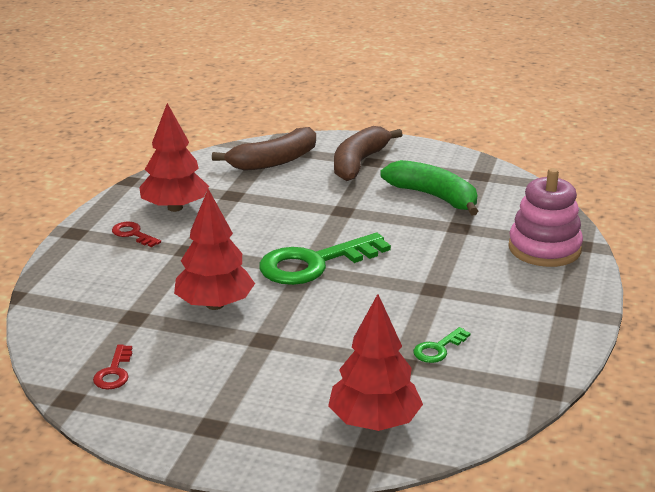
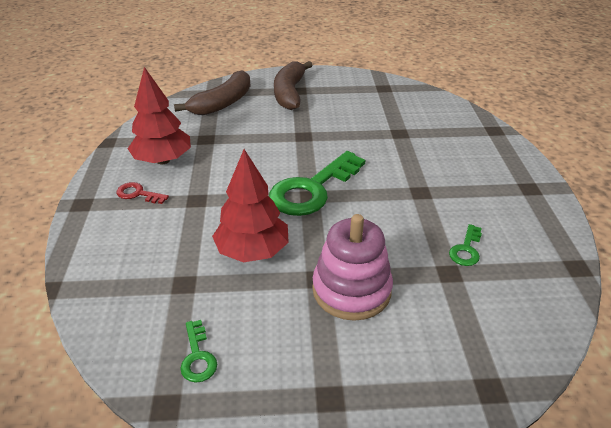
camera: 20 degrees left, 10 degrees up
(114, 372) = (197, 357): red key -> green key
(374, 422) = (471, 344): red tree -> none
(434, 197) = (364, 111): green banana -> none
(544, 249) = (473, 139): pink stacking toy -> pink stacking toy (351, 290)

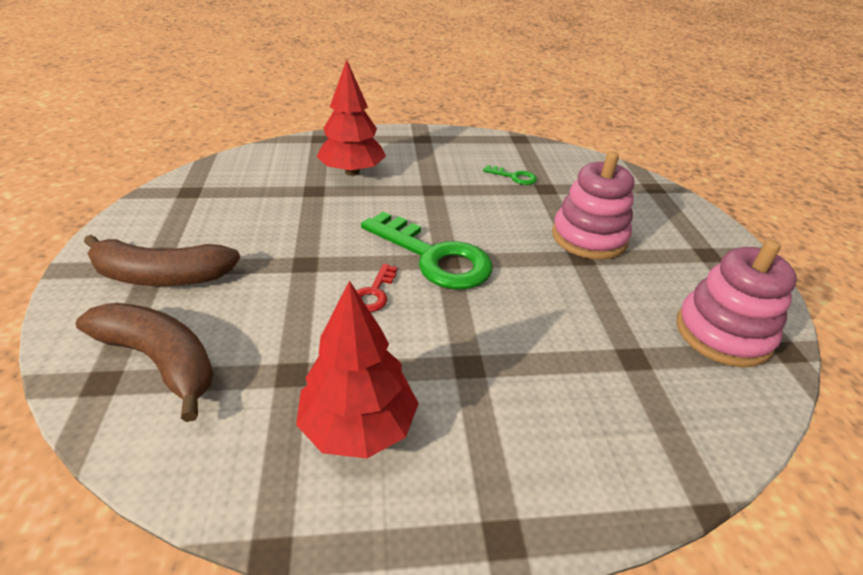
camera: 95 degrees left, 0 degrees up
(138, 194) = (463, 445): red key -> red key (374, 293)
(197, 357) = (722, 334): green key -> pink stacking toy
(252, 251) = (559, 303): red tree -> red tree (352, 172)

